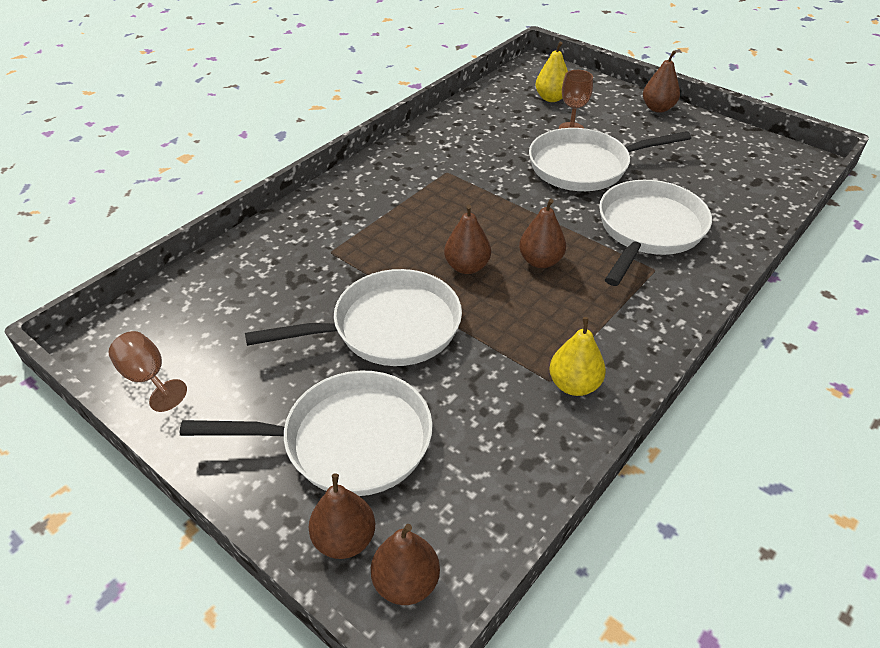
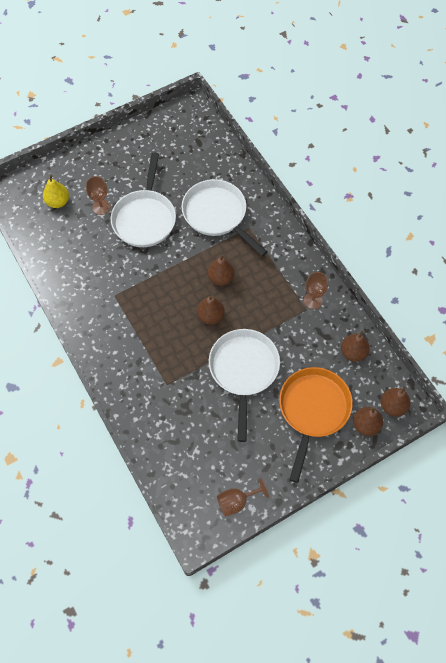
camera: 70 degrees left, 20 degrees up
(347, 441) = (313, 410): white pan -> orange pan
(574, 385) = (313, 300): yellow pear -> brown goblet
(657, 108) = (101, 149): brown pear -> brown pear (353, 352)

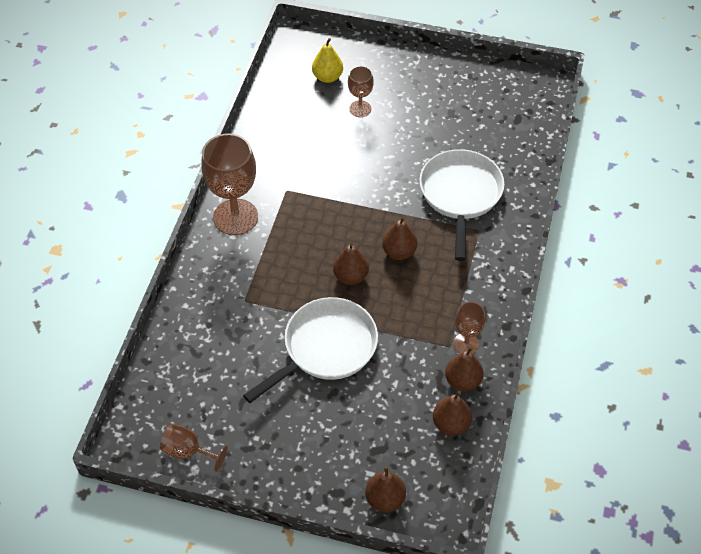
camera: 45 degrees right, 10 degrees down
(103, 338) = (235, 217): none -> brown goblet
(145, 218) = (389, 147): white pan -> none
(313, 410) = (349, 439): orange pan -> none
(392, 406) = (433, 507): brown pear -> brown pear (462, 381)

